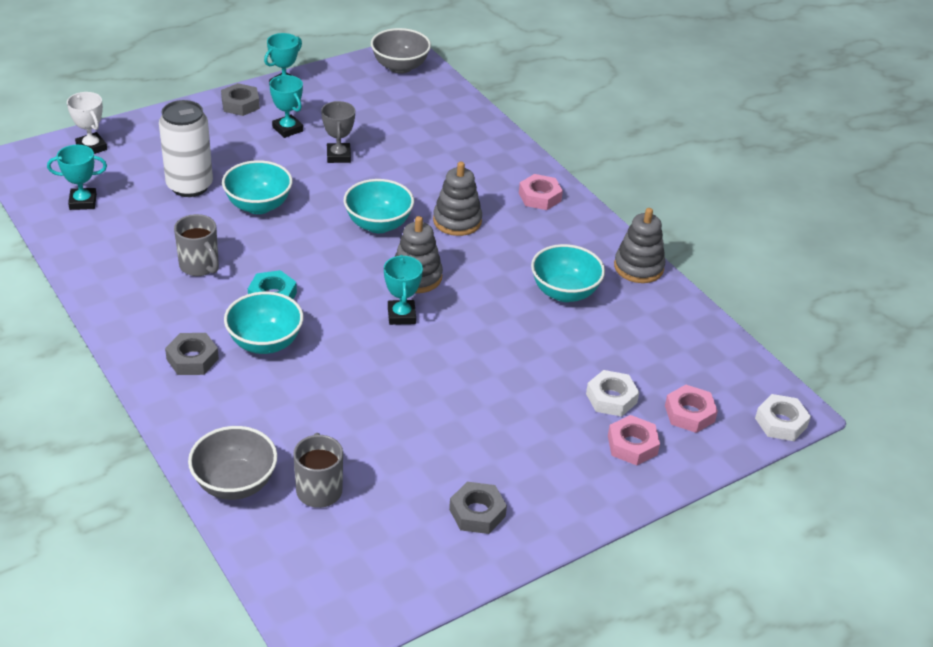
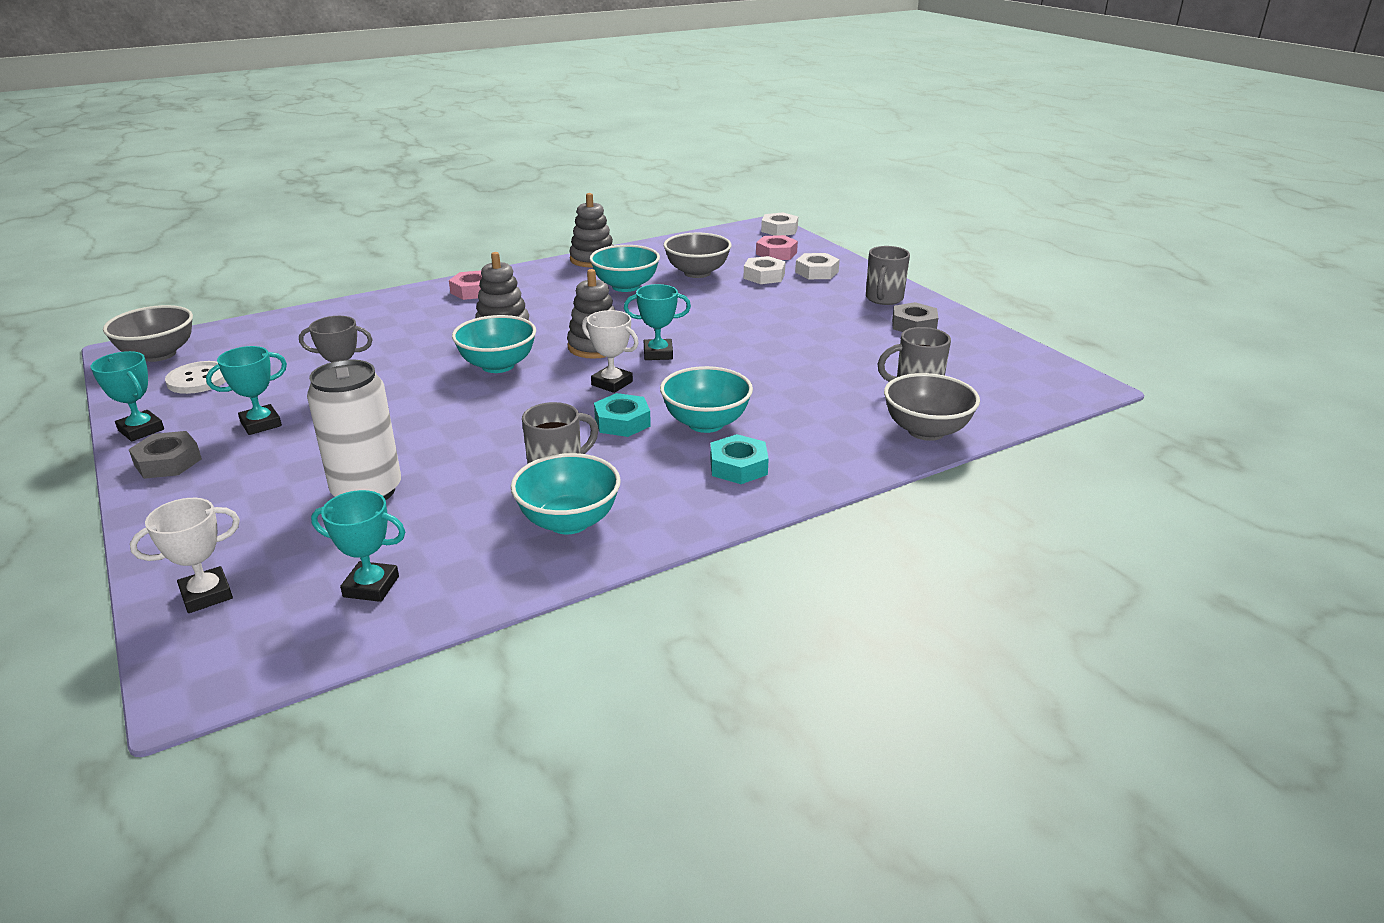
camera: 85 degrees left, 10 degrees down
(83, 202) = (371, 586): turquoise trophy -> turquoise trophy turned 75 degrees counterclockwise
(192, 359) = (738, 466): grey nut -> turquoise nut
(258, 206) = (435, 438): turquoise bowl -> turquoise bowl (569, 521)
(342, 289) = (612, 383): none -> white trophy
(358, 91) = (198, 379): none -> white button
(552, 497) = (884, 299): none -> grey mug
(612, 345) = (697, 273): none -> grey bowl
(632, 445) = (816, 272): pink nut -> white nut

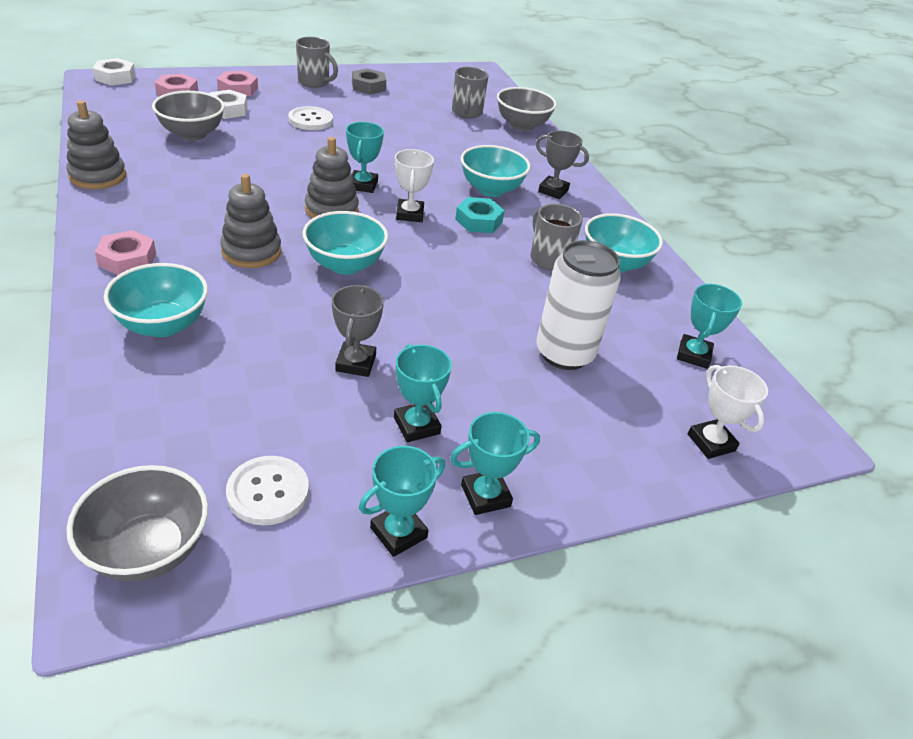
camera: 85 degrees left, 10 degrees up
(168, 462) = (485, 496): grey nut -> turquoise trophy
(612, 383) = (410, 214): white trophy -> white trophy turned 45 degrees counterclockwise
(625, 286) = (196, 172): turquoise bowl -> turquoise bowl (163, 325)
(738, 466) = (553, 191): turquoise nut -> grey trophy
(783, 311) = (310, 120): none -> white button
(816, 272) = (238, 89): white nut -> pink nut

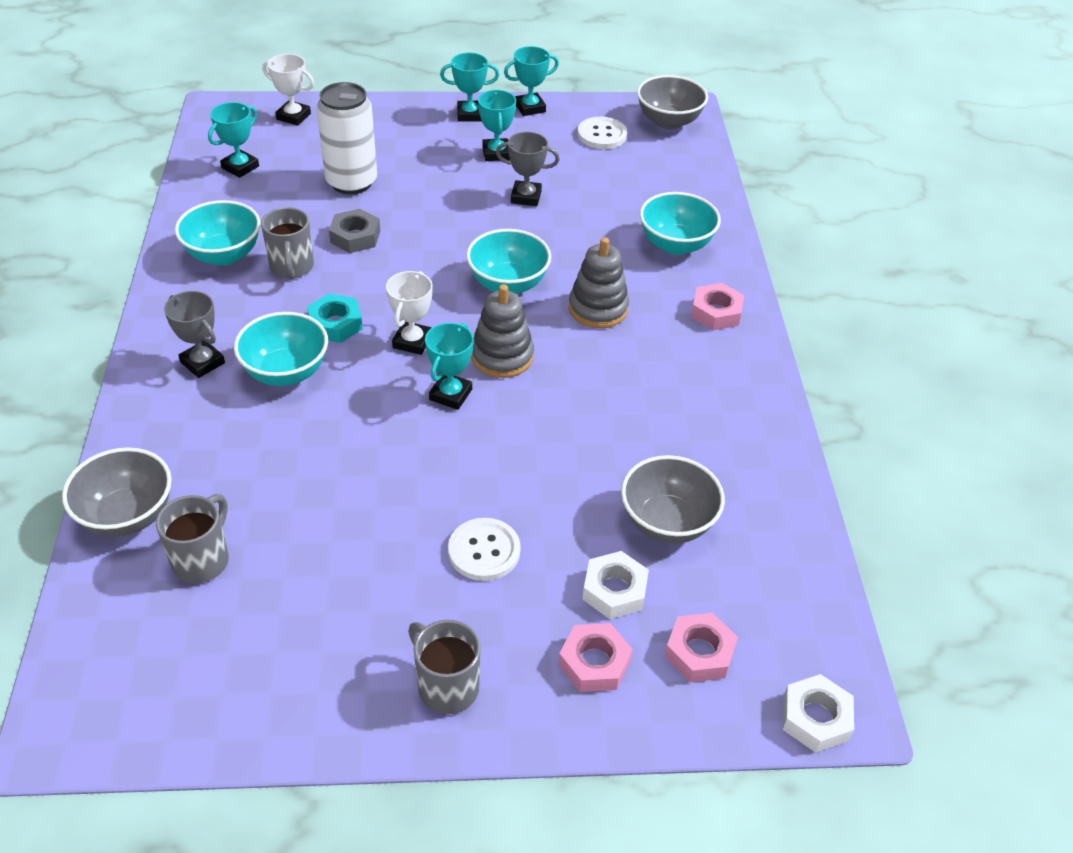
camera: 160 degrees left, 5 degrees up
(98, 176) = (774, 438): grey stacking toy -> none
(356, 363) = (526, 197): grey trophy -> grey trophy turned 75 degrees clockwise
(368, 86) = (344, 666): grey nut -> grey nut (355, 237)
(711, 442) = (293, 116): white trophy -> white trophy turned 60 degrees counterclockwise

